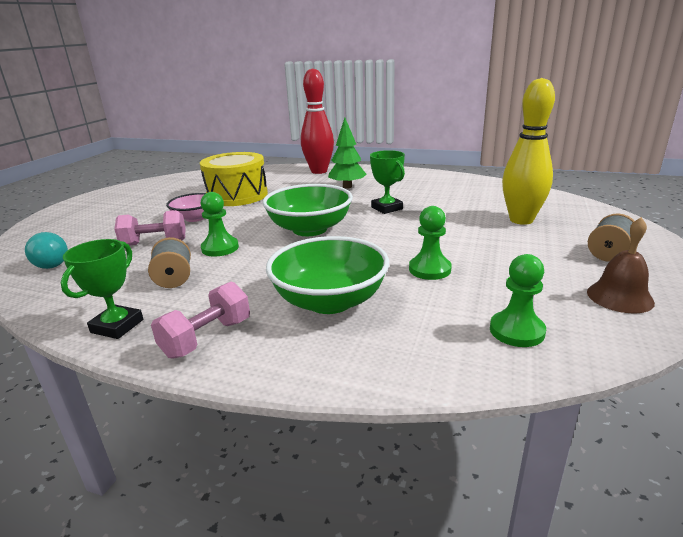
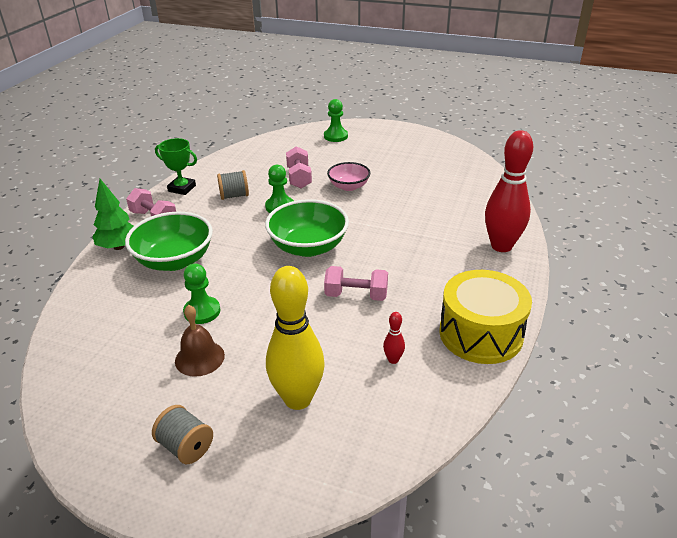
camera: 90 degrees right, 10 degrees up
(53, 262) = (277, 149): turquoise light bulb -> none
(237, 195) = (408, 199): yellow drum -> yellow drum (480, 334)
(347, 187) = (435, 268): green tree -> green tree (118, 247)
(387, 208) = (356, 295): green trophy -> pink dumbbell
(460, 196) = (393, 360): none -> red bowling pin
(516, 331) = (94, 343): green pawn -> green pawn (336, 136)
(619, 297) = (106, 419): brown bell -> brown bell (199, 358)

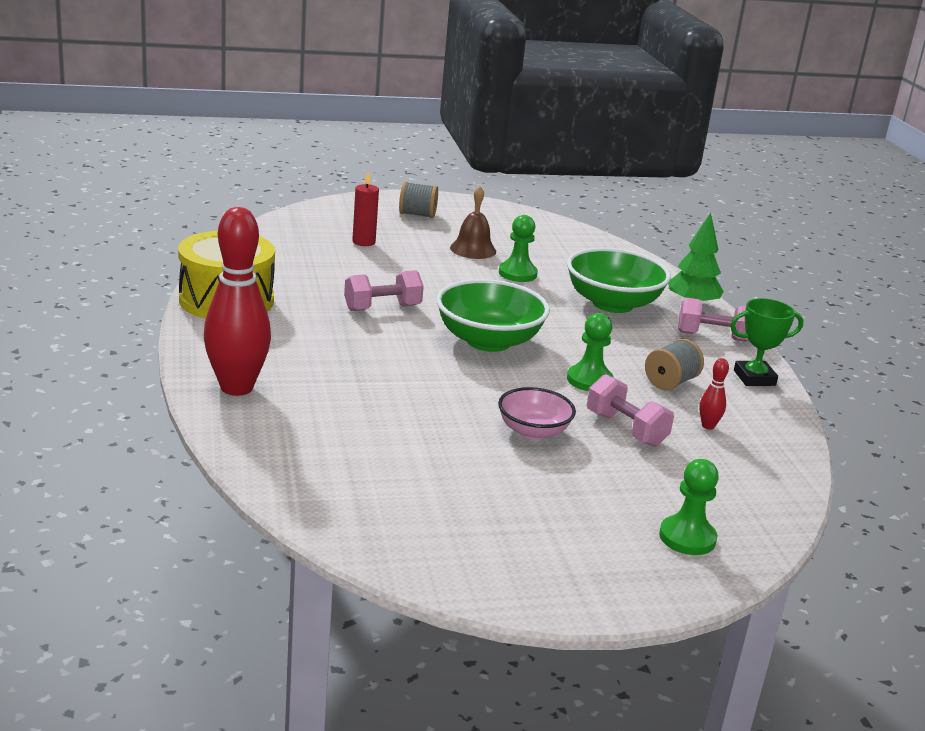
camera: 145 degrees right, 10 degrees down
(298, 399) = (363, 242): yellow bowling pin -> red candle
(393, 360) = (303, 272): red bowling pin -> red bowling pin (708, 426)

